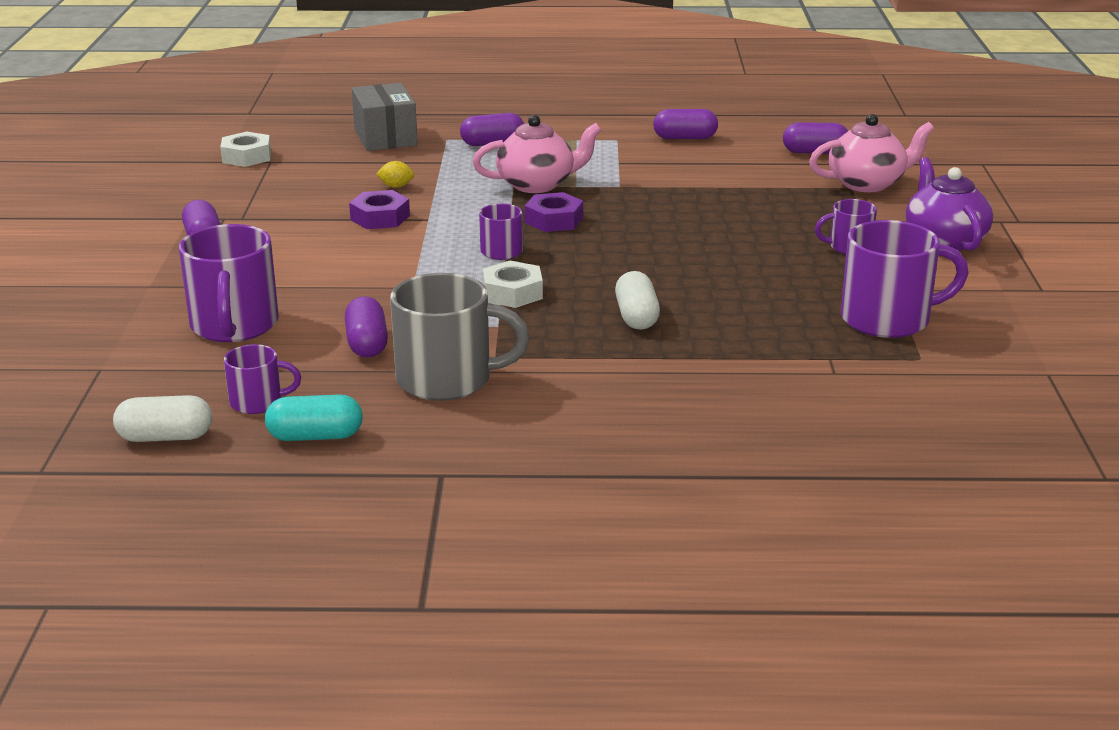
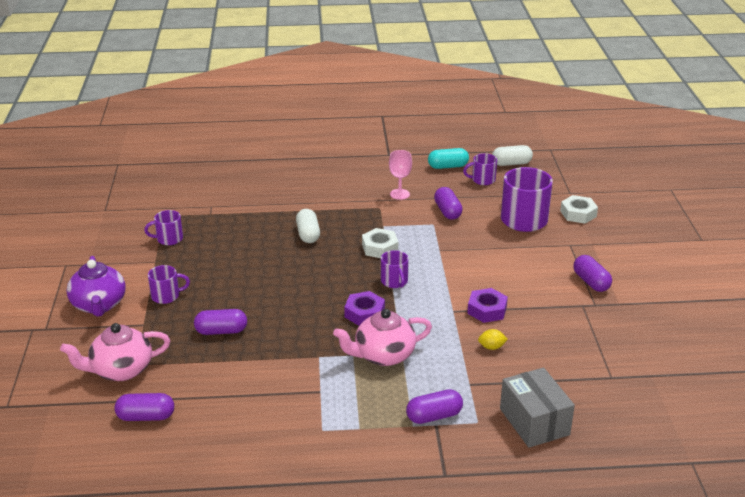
camera: 175 degrees right, 5 degrees up
(246, 156) = (635, 383): white nut -> white nut (578, 214)
(447, 379) = (399, 194): grey mug -> pink goblet
(685, 138) = (259, 436): purple capsule -> purple capsule (221, 331)
(888, 319) = (168, 239): purple mug -> purple mug, size x0.53

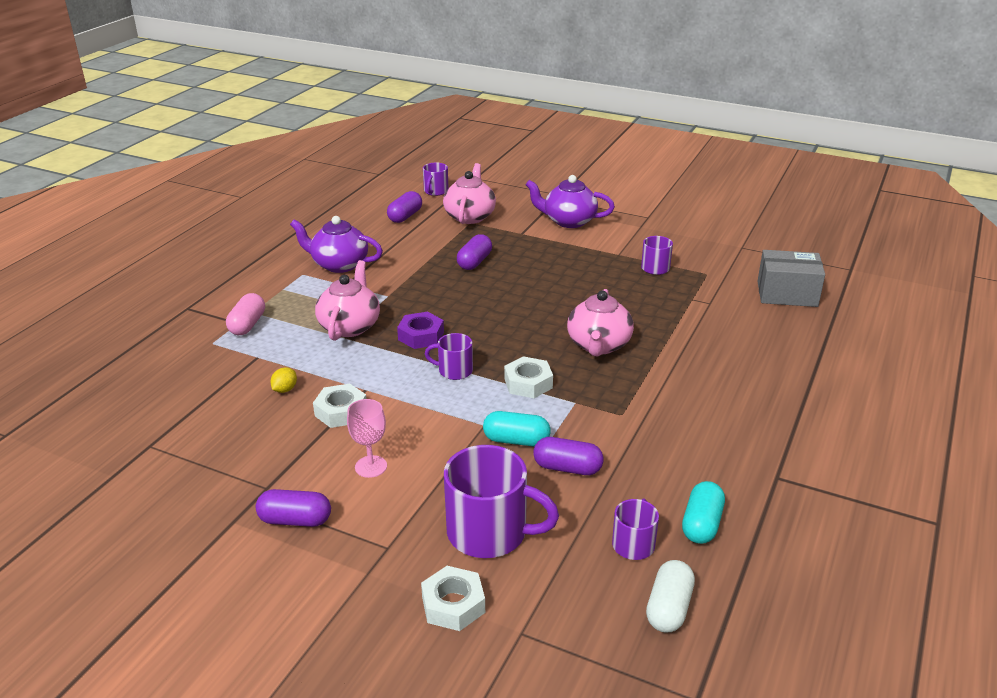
camera: 120 degrees right, 0 degrees up
(166, 296) = (554, 249): purple mug -> purple mug (435, 191)
(285, 413) = (339, 264): none -> purple teapot
(308, 234) = (598, 345): white capsule -> pink teapot
(399, 194) = (645, 443): pink goblet -> pink goblet (371, 466)
(434, 416) = (247, 325): purple capsule -> pink capsule
(442, 234) = (516, 440): none -> turquoise capsule
(487, 310) = (341, 411): purple nut -> white nut
(534, 421) = (170, 371): grey box -> grey box (787, 294)

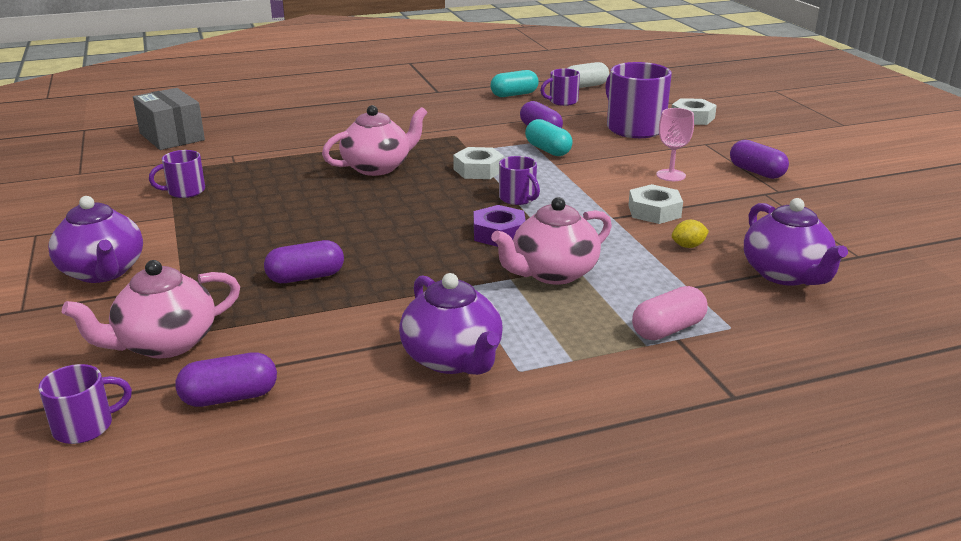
camera: 135 degrees left, 5 degrees down
(198, 398) = (785, 274): none -> purple teapot

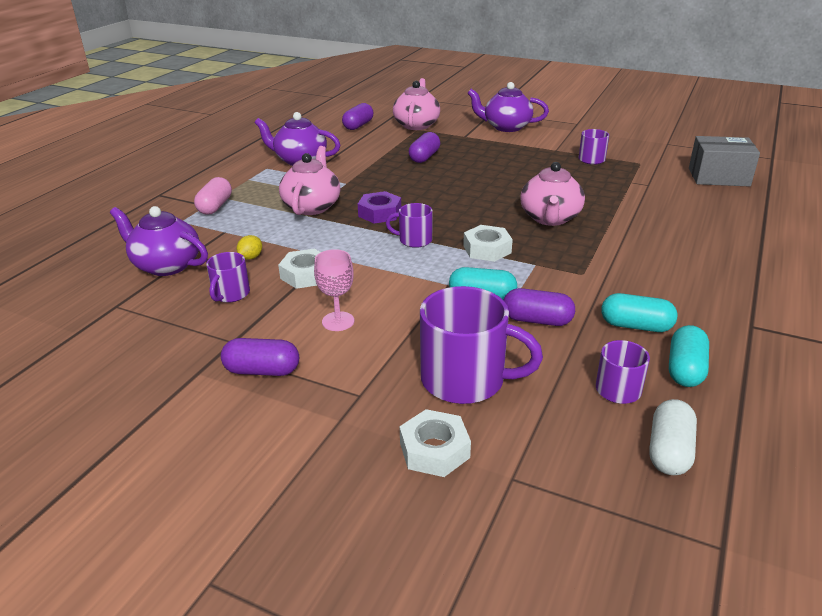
camera: 135 degrees right, 5 degrees up
(85, 426) = (384, 108): purple mug -> purple mug (230, 294)
(493, 110) = (636, 326): none -> turquoise capsule

